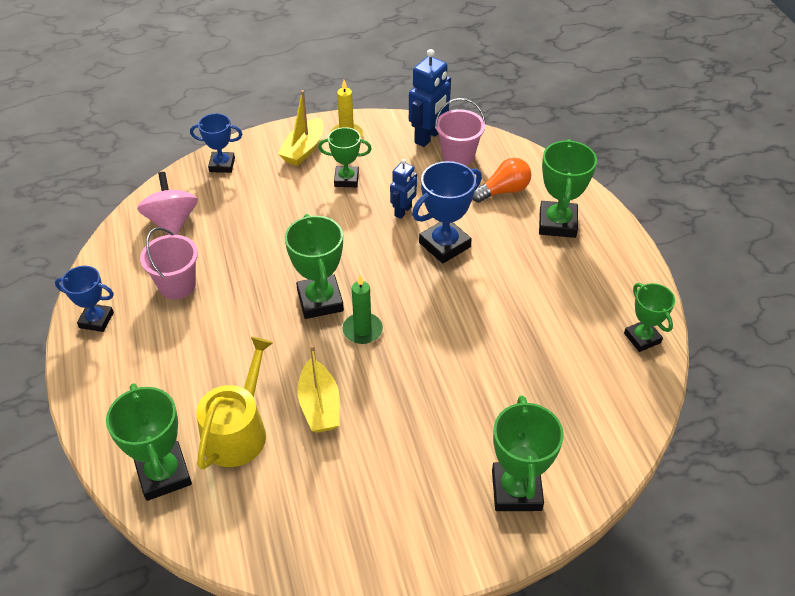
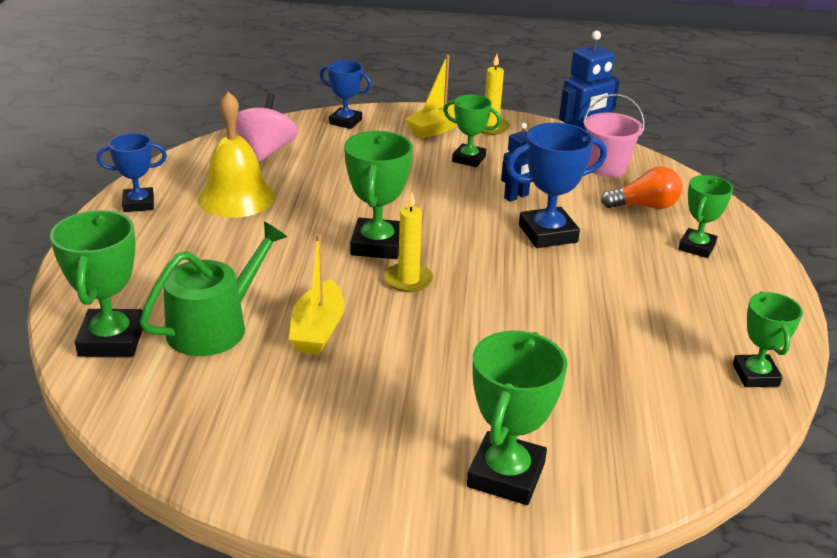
camera: 20 degrees right, 15 degrees down
(96, 320) = (138, 204): blue trophy -> blue trophy turned 45 degrees counterclockwise
(177, 285) = (236, 197): pink bucket -> yellow bell
(238, 430) = (215, 326): yellow watering can -> green watering can
(362, 330) = (408, 280): green candle -> yellow candle
(557, 223) = (696, 247): green trophy -> green trophy, size x0.65

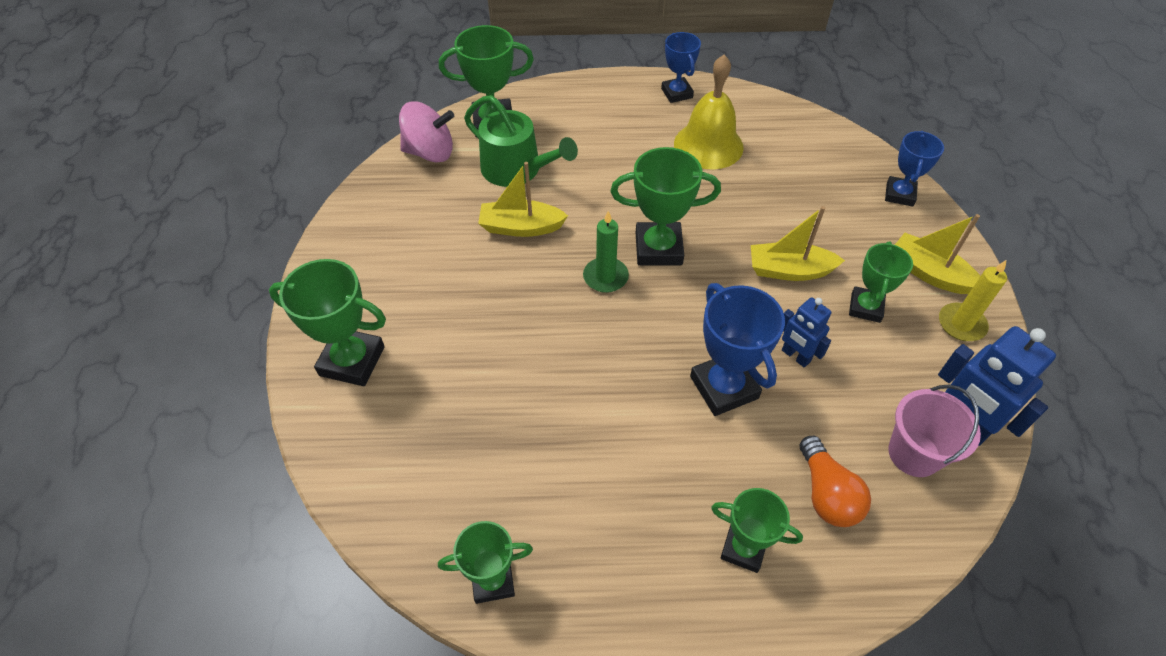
camera: 85 degrees right, 20 degrees up
(266, 151) = (803, 148): pink spinning top -> pink spinning top (430, 152)
(408, 280) = (605, 277): yellow candle -> green candle
(421, 184) = (789, 270): none -> yellow boat

